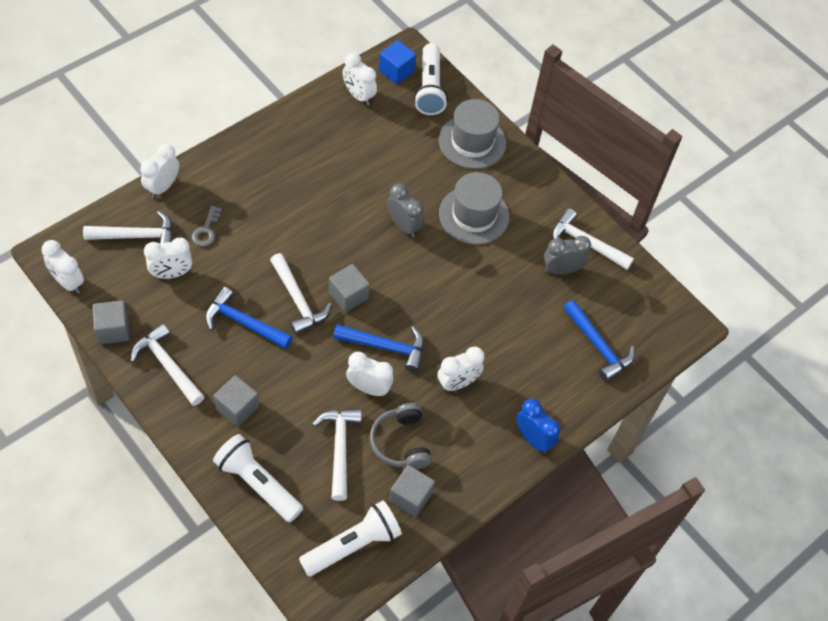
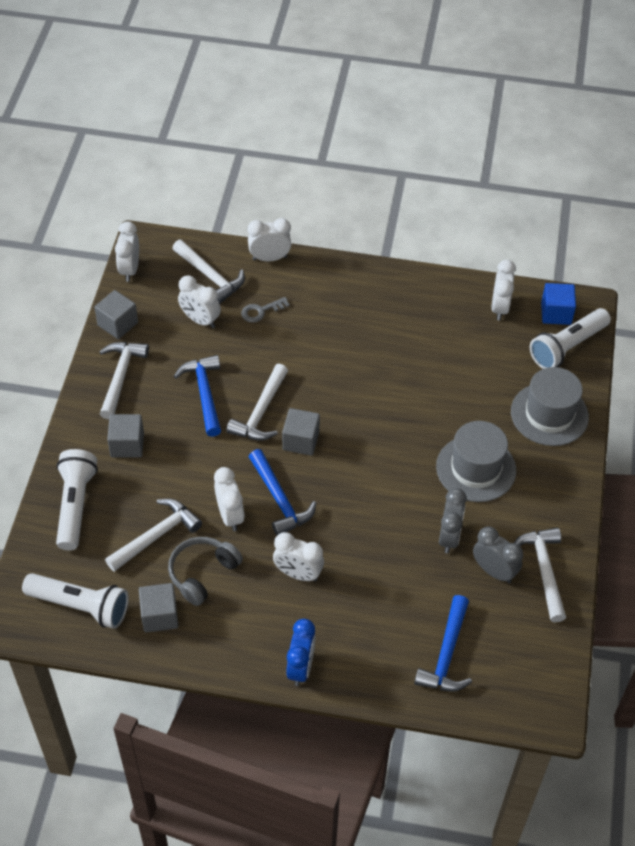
camera: 55 degrees right, 5 degrees down
(403, 226) = (408, 429): grey clock -> grey clock (449, 537)

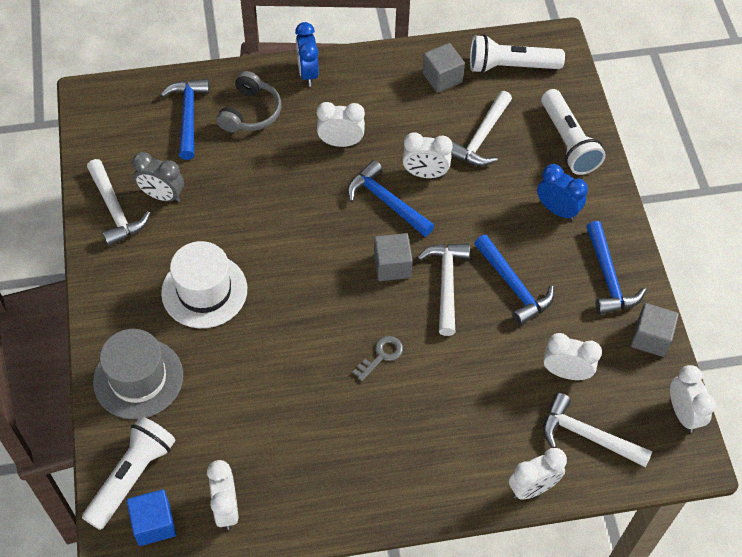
camera: 160 degrees right, 5 degrees up
(120, 376) = (608, 277): white hammer -> blue hammer
(127, 445) = (557, 210): grey cube -> blue clock
(202, 573) = (424, 119): grey headphones -> grey headphones (250, 112)
(230, 516) = (425, 174): white clock -> white clock turned 45 degrees counterclockwise
(261, 311) = (505, 407): grey key -> grey key (381, 356)
(449, 537) = (213, 214): grey clock -> none
(476, 468) = (204, 291): grey hat -> white hat

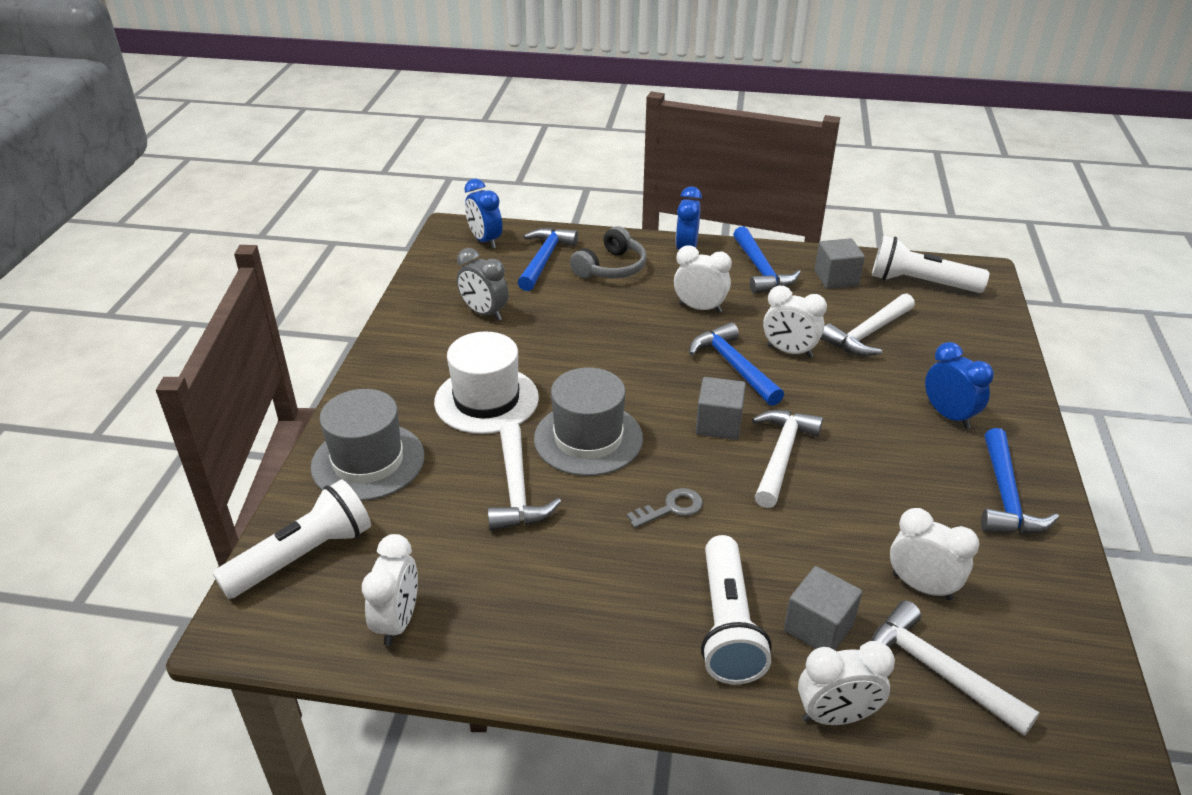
camera: 20 degrees right, 20 degrees down
(115, 210) = (429, 315): white hammer -> white hammer (517, 490)
(125, 105) = (485, 241): none -> blue clock
(154, 524) = (299, 614): blue cube -> none
(298, 308) = (588, 438): none -> grey hat
(513, 286) = (870, 477): blue hammer -> blue hammer (761, 270)
(568, 142) = (977, 357): white flashlight -> white flashlight (727, 624)
(650, 338) = (1057, 576): grey cube -> grey cube (818, 627)
(683, 413) = (1097, 682): white clock -> none

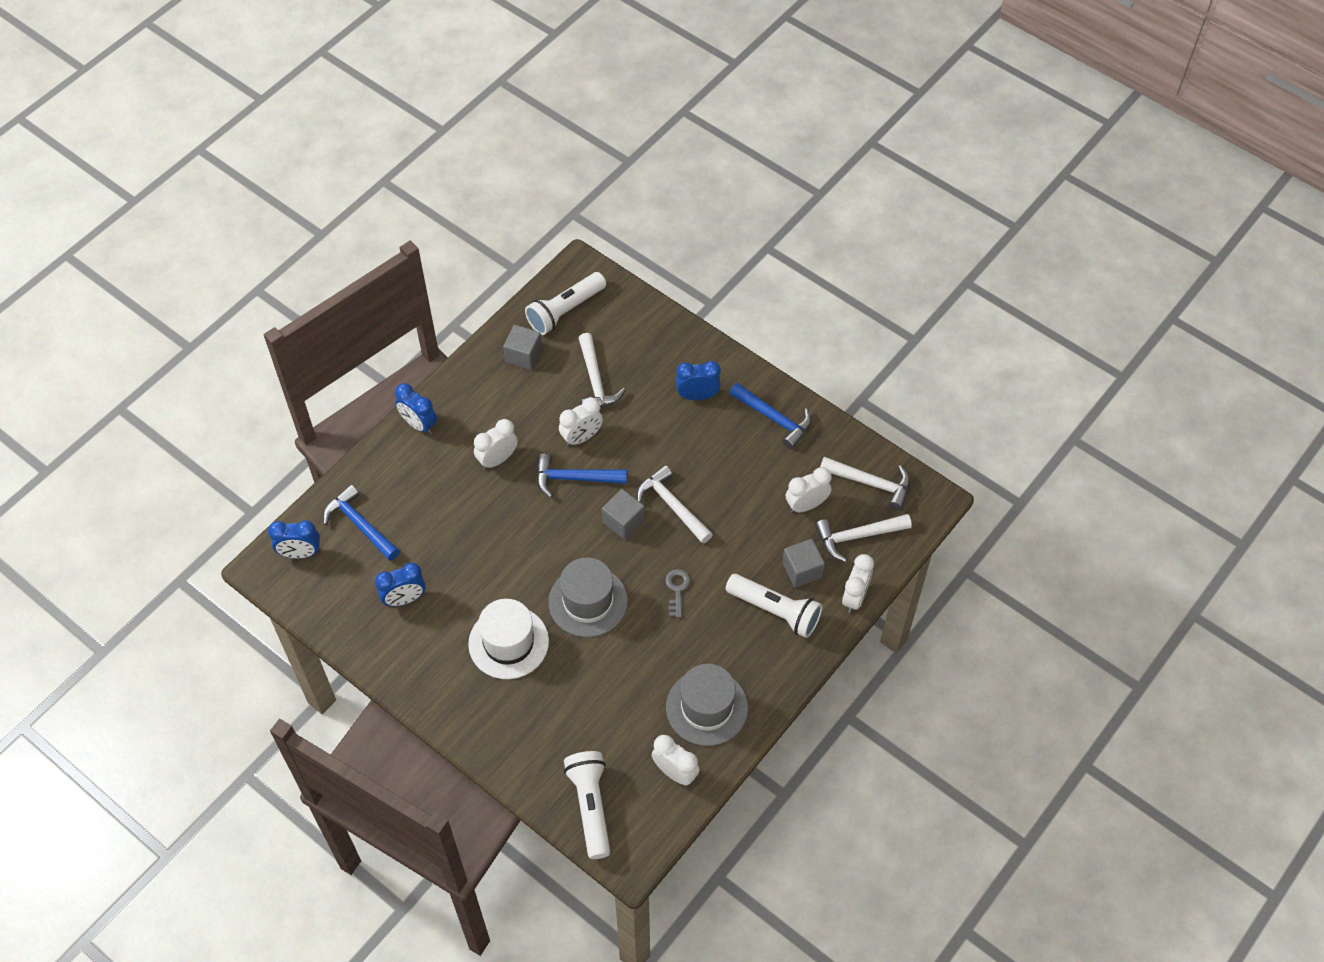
camera: 60 degrees left, 20 degrees up
(368, 461) = (525, 739): grey hat -> grey hat (706, 707)
(484, 313) = (404, 599): grey clock -> blue clock
(517, 490) = (608, 664): white hammer -> white hammer (871, 483)
(611, 268) = (406, 486): grey headphones -> none
(761, 270) = (480, 393): blue hammer -> none

